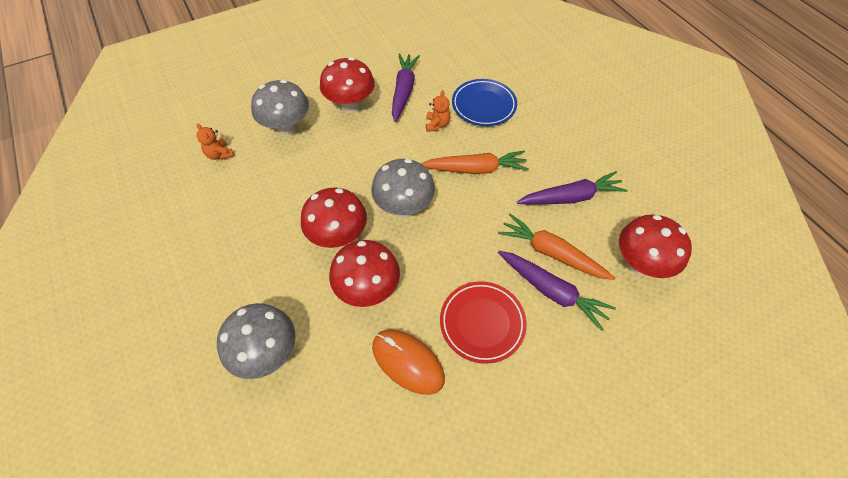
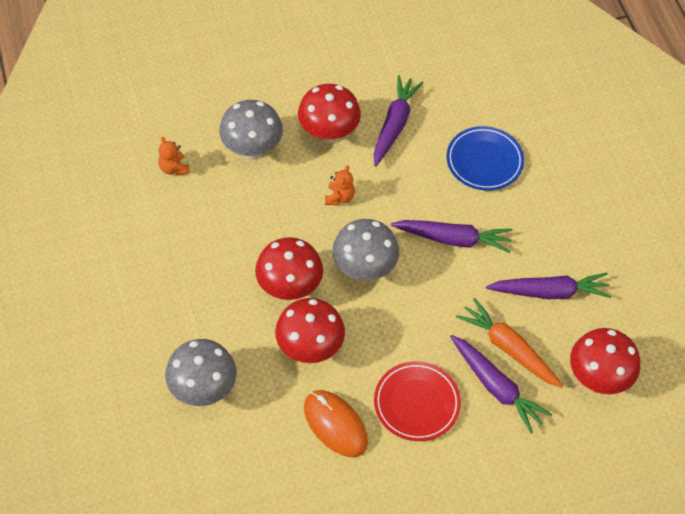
camera: 10 degrees right, 0 degrees up
(437, 124) = (423, 176): orange teddy bear -> orange teddy bear (339, 197)
(475, 169) = (453, 239): orange carrot -> purple carrot

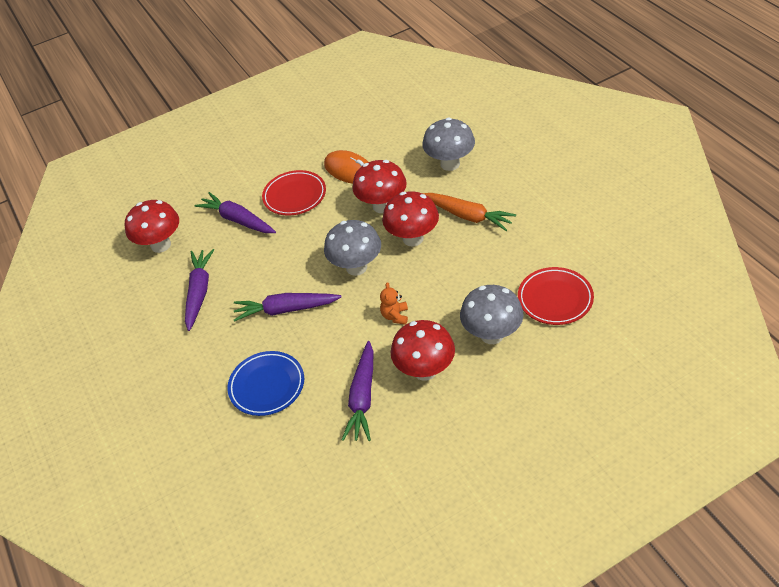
camera: 175 degrees right, 10 degrees down
(174, 168) = (555, 299): orange teddy bear -> red plate
(508, 348) = (230, 245): orange carrot -> orange carrot (467, 216)
(550, 292) = (199, 292): purple carrot -> purple carrot turned 105 degrees clockwise

